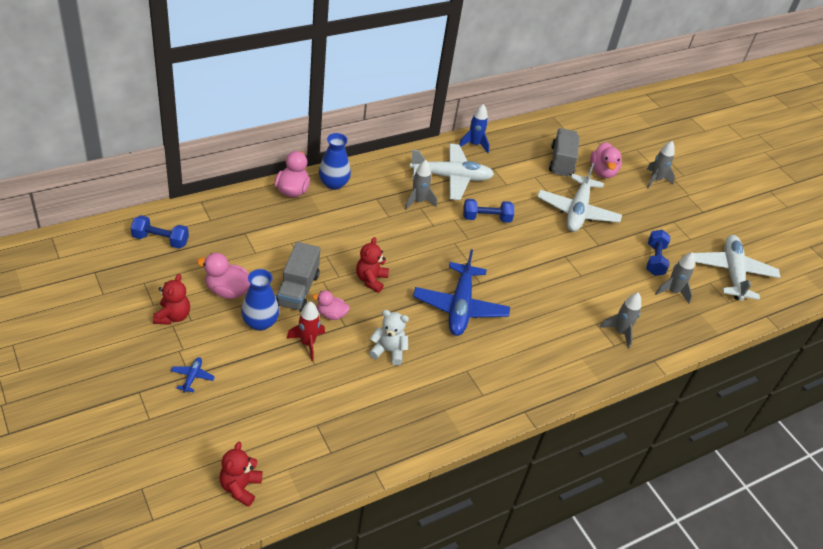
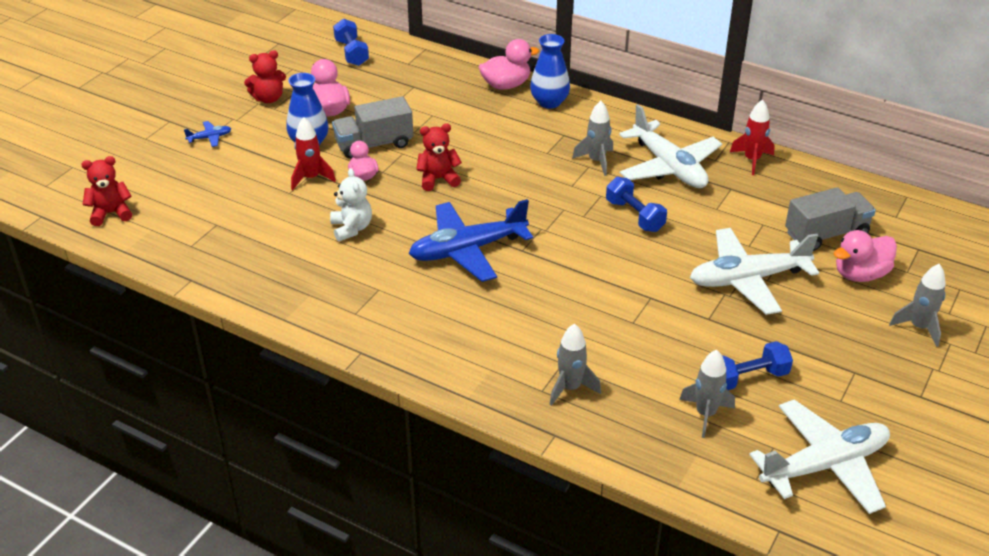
camera: 65 degrees right, 5 degrees down
(474, 144) = (752, 160): blue rocket -> red rocket

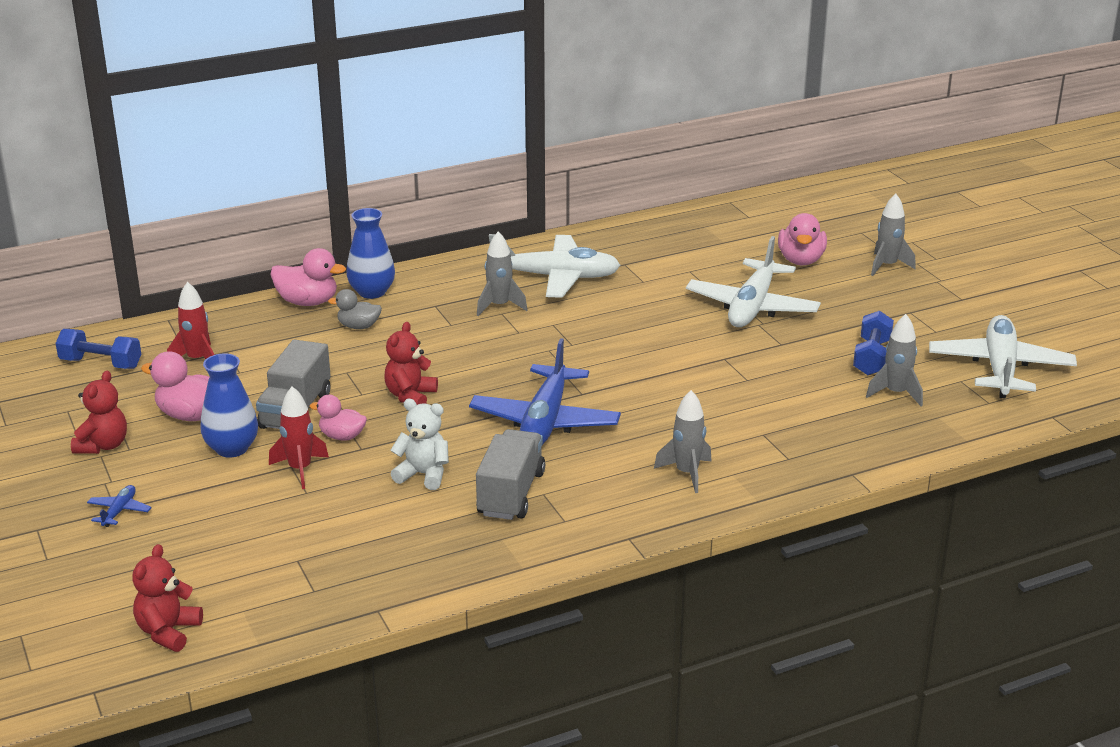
camera: 55 degrees left, 10 degrees down
(499, 118) = (358, 326): none -> grey duck
(506, 85) = (308, 302): pink duck -> pink duck turned 90 degrees clockwise
(570, 388) = (800, 443): grey rocket -> grey rocket (686, 473)
(634, 216) = (604, 320): blue dumbbell -> none
(752, 160) = (598, 239): red rocket -> red rocket (197, 360)
(826, 234) = (735, 252): grey truck -> grey truck (511, 494)

